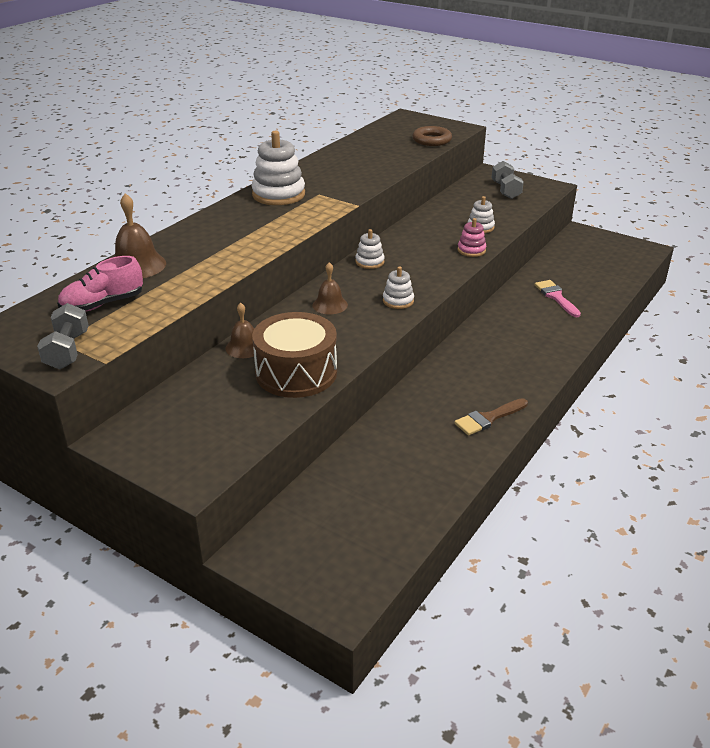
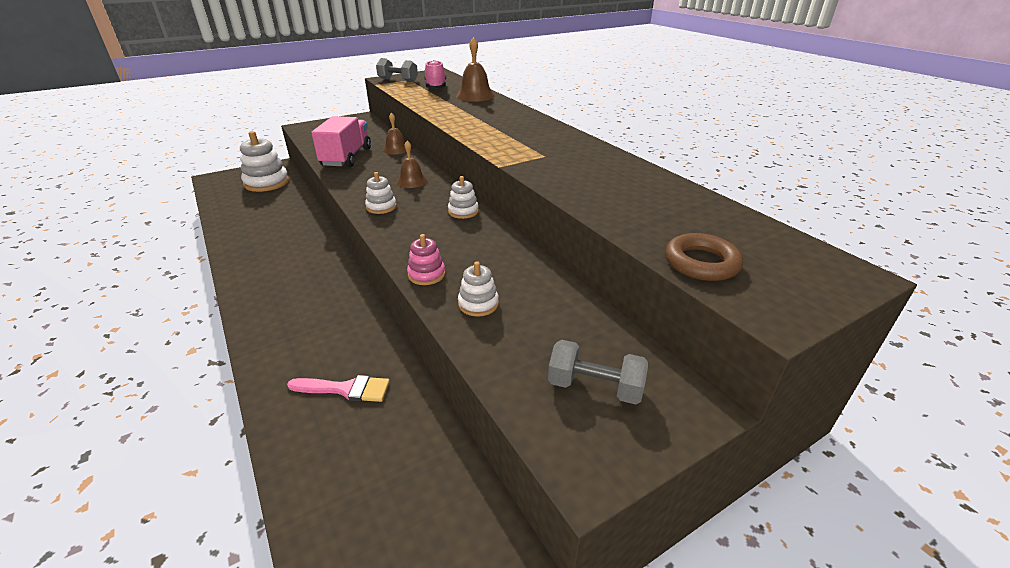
camera: 115 degrees right, 0 degrees up
(278, 195) = (558, 141): white stacking toy -> white stacking toy (267, 183)
(296, 373) = (346, 157): brown drum -> pink truck
(488, 418) = (247, 257): brown brush -> none

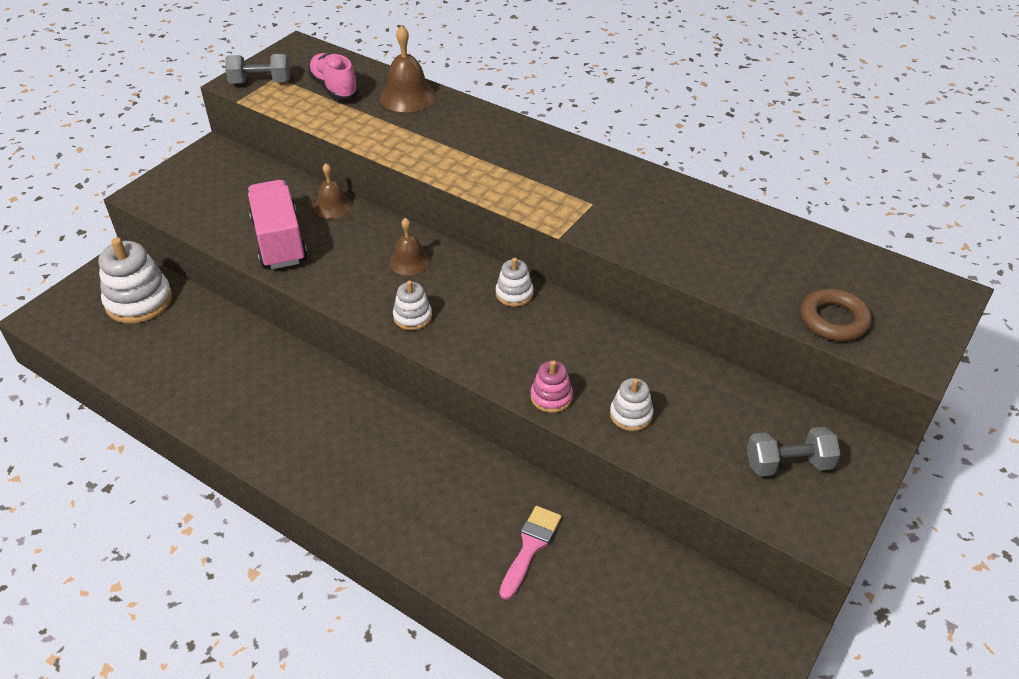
camera: 25 degrees left, 10 degrees up
(345, 389) = (530, 547): pink brush -> pink brush turned 45 degrees counterclockwise

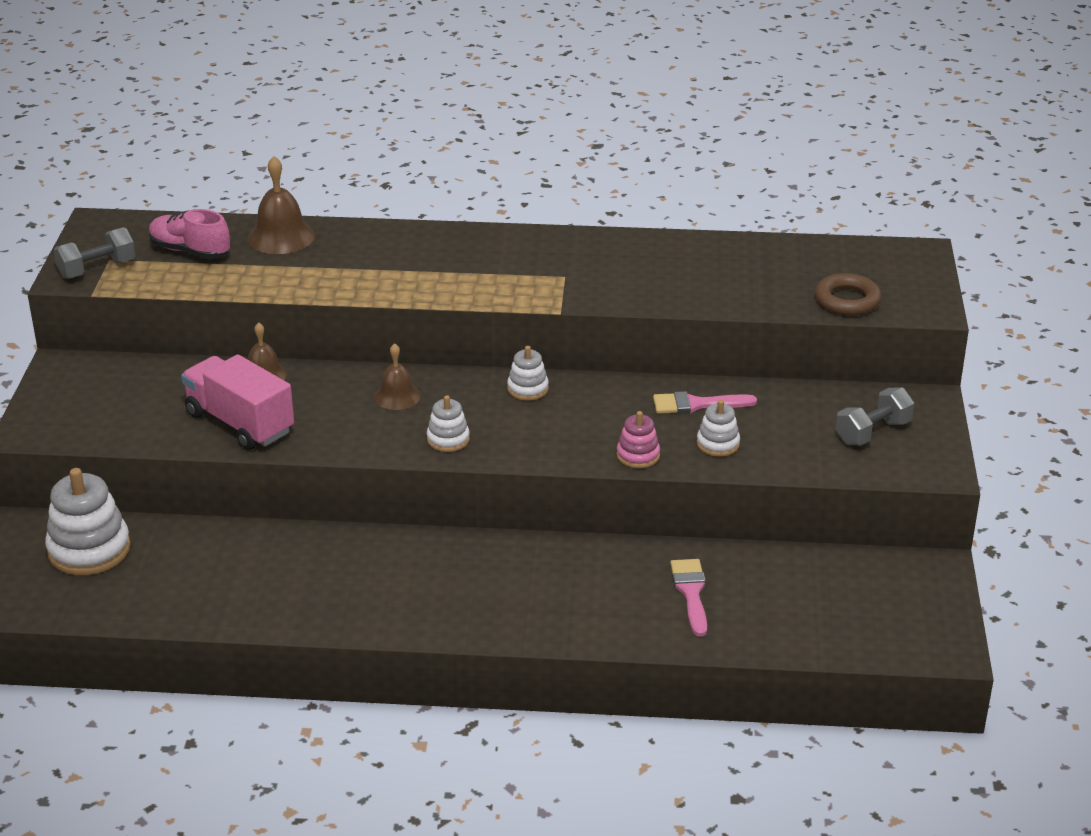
camera: 30 degrees left, 10 degrees down
(644, 365) = (696, 404): none -> pink brush

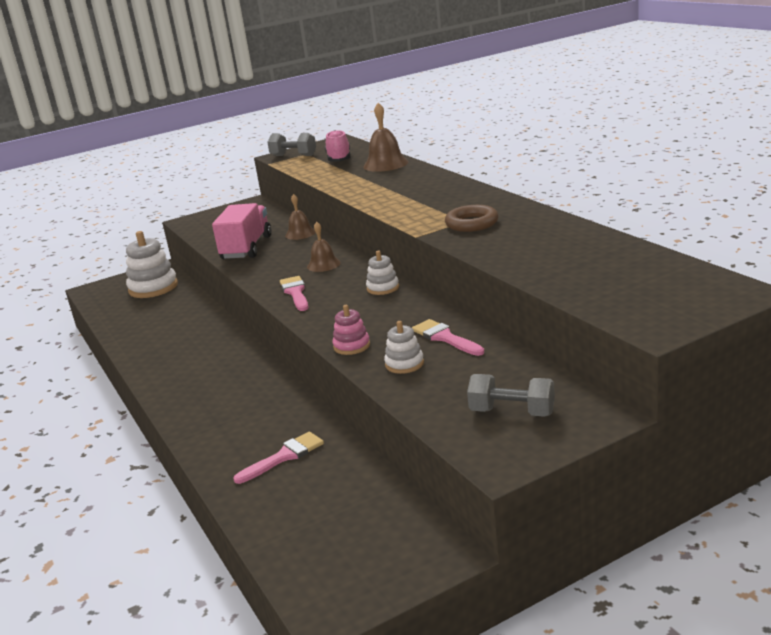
camera: 60 degrees right, 10 degrees down
(448, 439) = (295, 293): white stacking toy -> pink brush
(847, 300) = (603, 298): brown ring -> brown ring (472, 223)

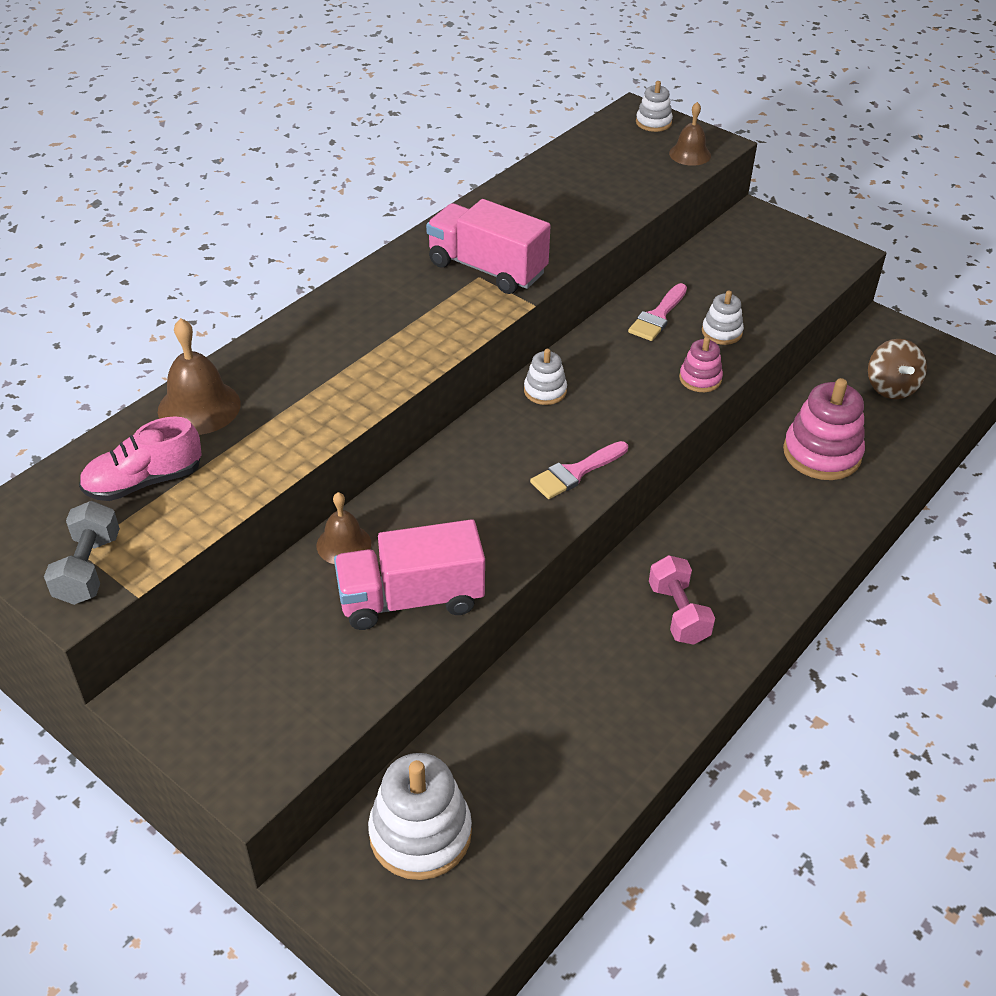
camera: 115 degrees left, 20 degrees up
(198, 366) = (678, 613): none -> pink dumbbell
(284, 457) = (822, 453): pink brush -> pink stacking toy
(323, 264) = (475, 472): brown bell -> brown bell (690, 154)
(339, 526) = (890, 387): none -> brown spinning top
(472, 223) = (487, 269): brown ring -> pink truck
(512, 412) = (773, 257): grey dumbbell -> none
(712, 299) = (653, 122): none -> white stacking toy

